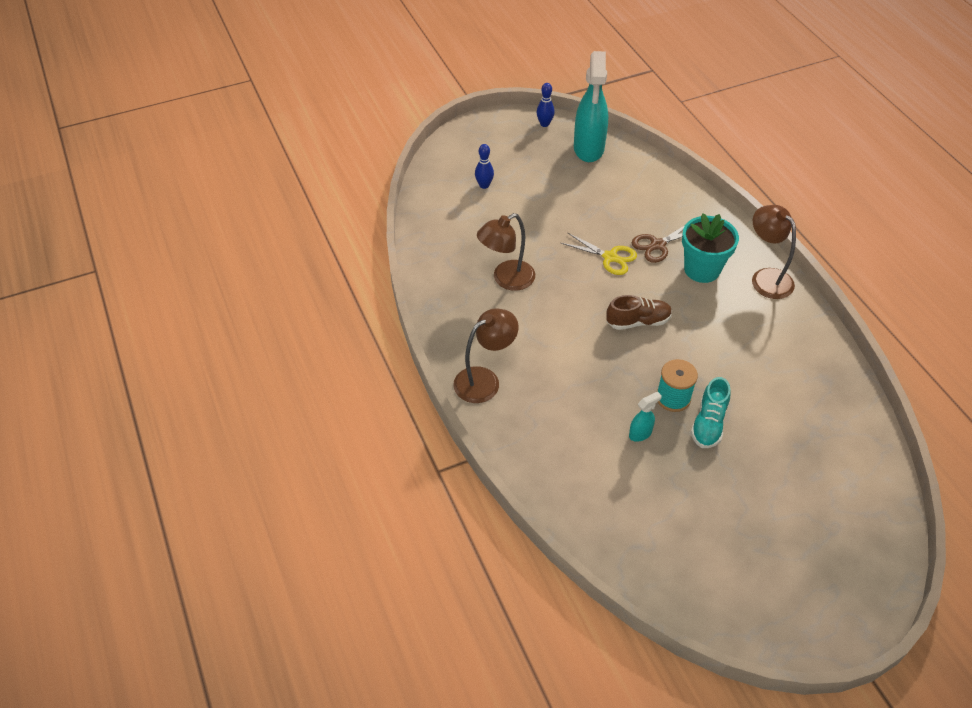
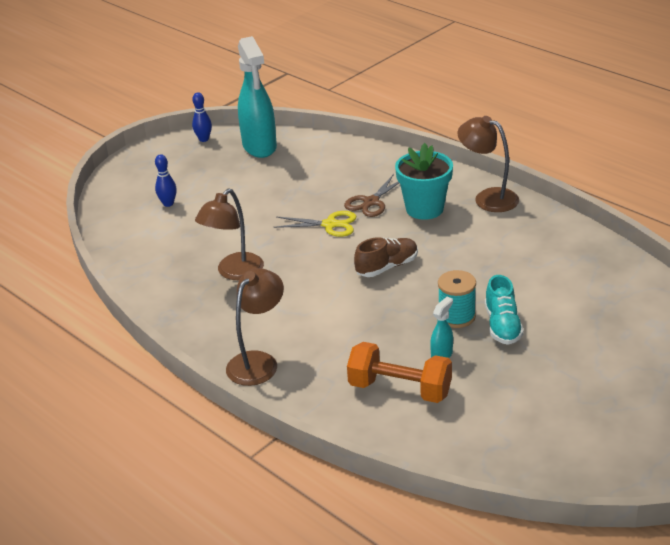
camera: 20 degrees left, 15 degrees down
(588, 455) = (400, 389): none -> orange dumbbell

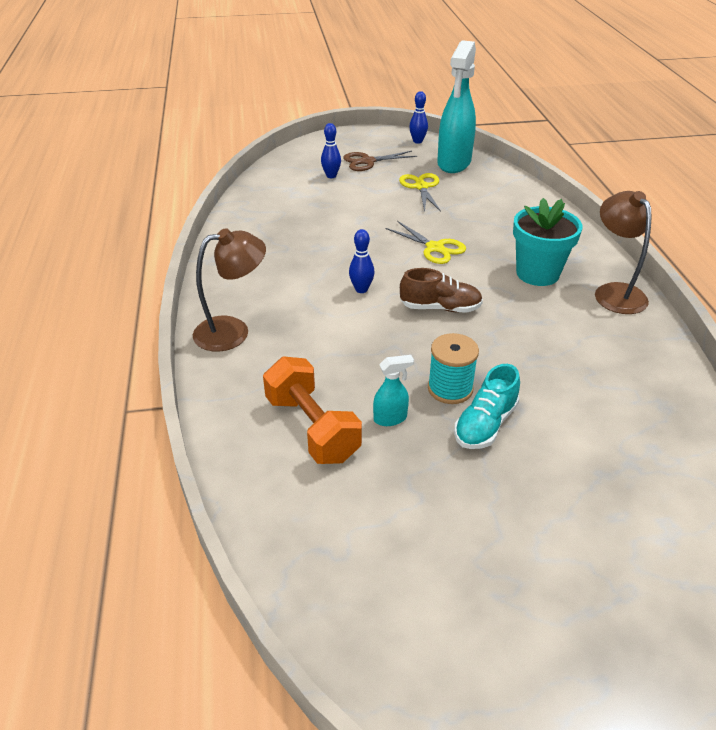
camera: 35 degrees right, 5 degrees up
(234, 272) = (310, 249): brown lamp -> none
(258, 179) = (421, 187): none -> yellow scissors
(314, 282) = (361, 289): none -> blue bowling pin
(371, 202) = (494, 245): brown scissors -> brown scissors (367, 161)

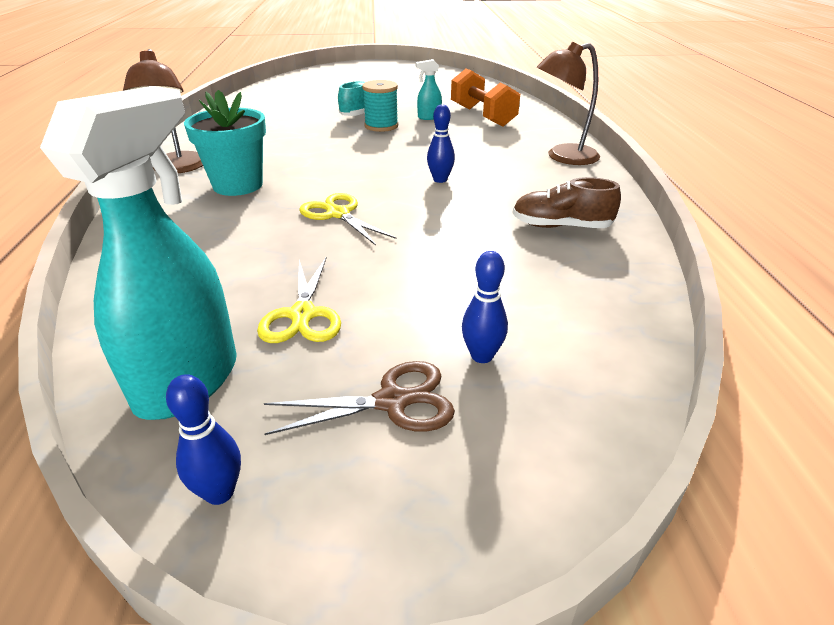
camera: 175 degrees left, 5 degrees down
(440, 308) = (363, 164): brown shoe -> brown shoe (561, 226)

